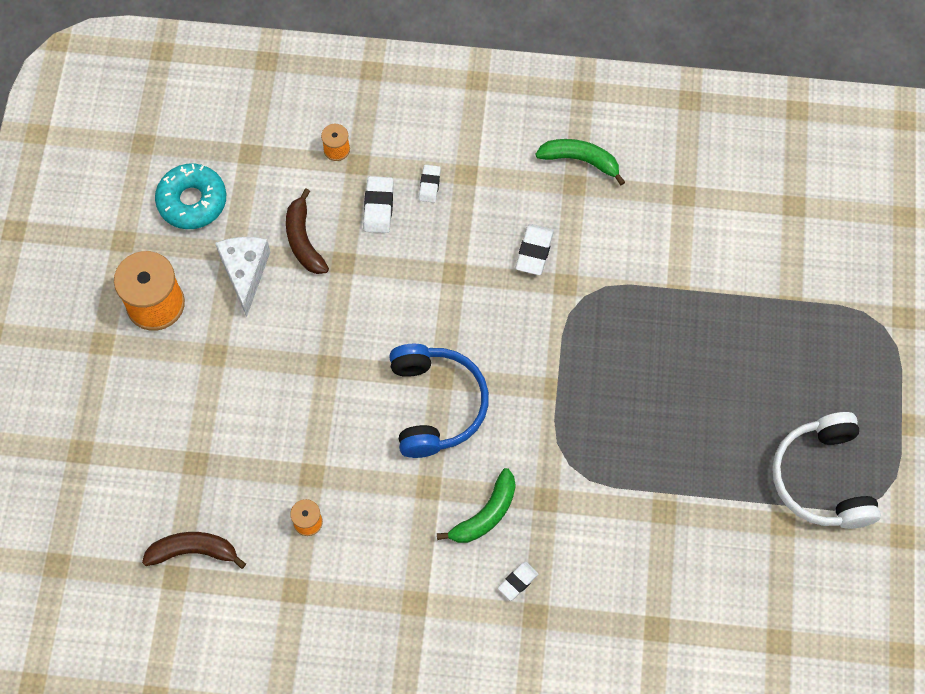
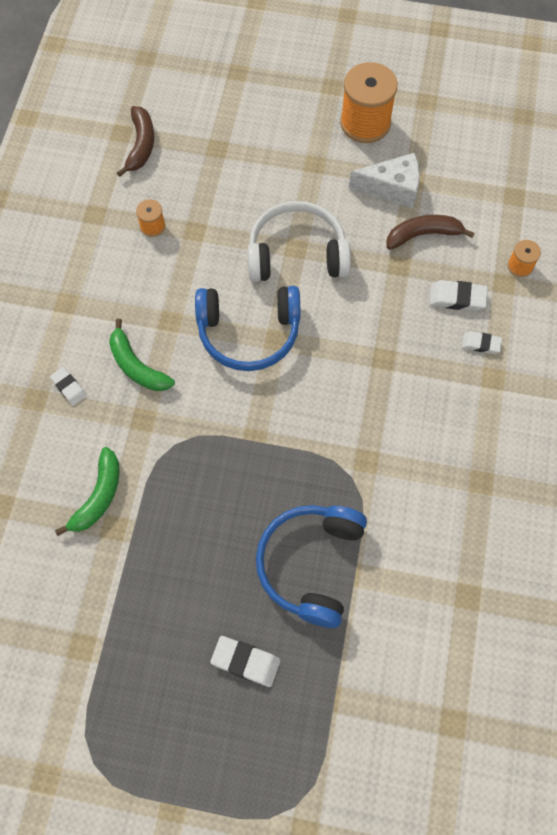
camera: 95 degrees right, 0 degrees up
(192, 201) = (465, 151): turquoise donut -> none
(534, 251) = (404, 434): white eraser -> white eraser (245, 662)
(580, 160) = (510, 491): green banana -> green banana (98, 496)
(674, 327) = (310, 564): none -> blue headphones
(822, 479) = (123, 698): white headphones -> white headphones (297, 253)

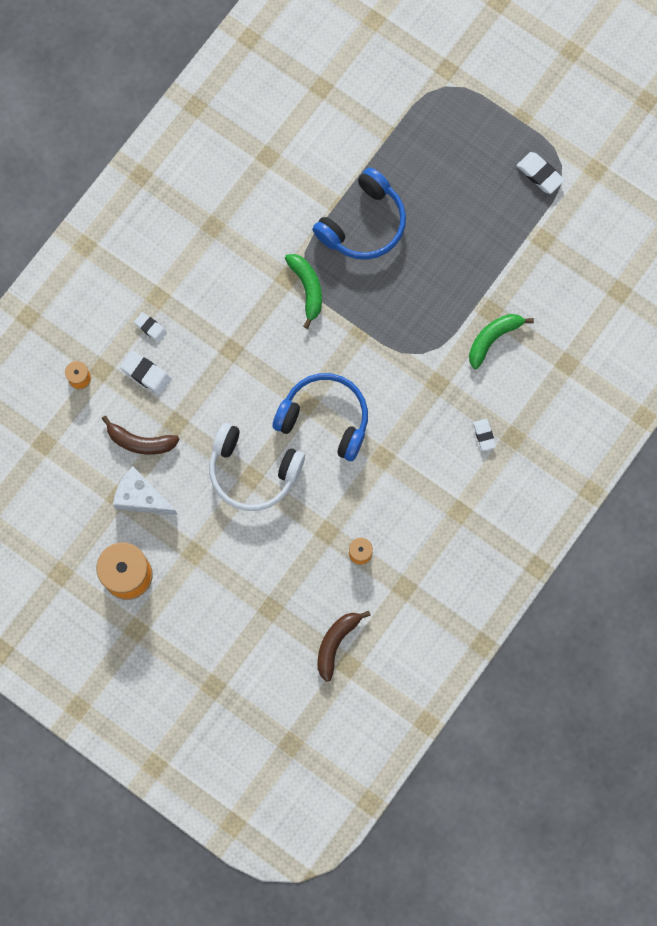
camera: 155 degrees left, 10 degrees up
(137, 366) = (424, 429): green banana -> green banana (307, 288)
(245, 662) = (437, 182): white eraser -> white eraser (540, 174)

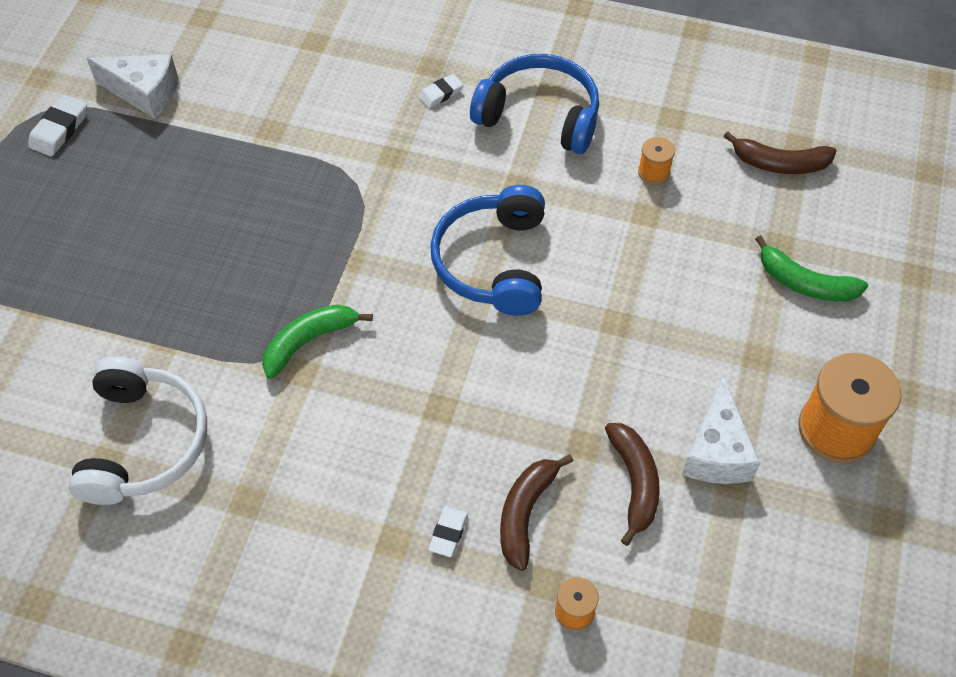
camera: 110 degrees left, 20 degrees down
(146, 374) = (525, 513): white eraser -> brown banana
(252, 472) = (608, 323): white headphones -> white headphones (144, 442)
(363, 224) = (186, 302): blue headphones -> blue headphones (539, 115)
(493, 338) = (308, 118): green banana -> green banana (805, 283)
(555, 235) = (144, 93): none -> white cheese

